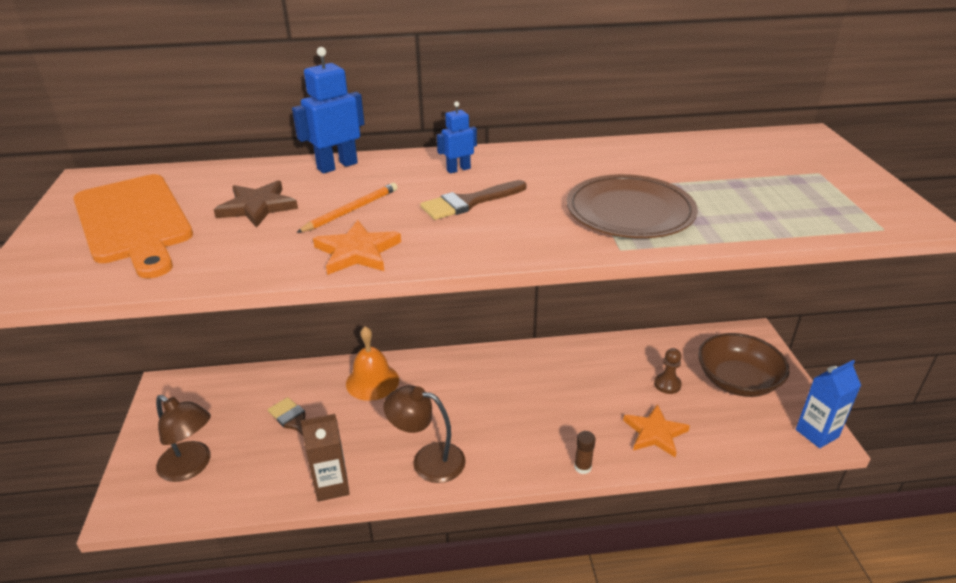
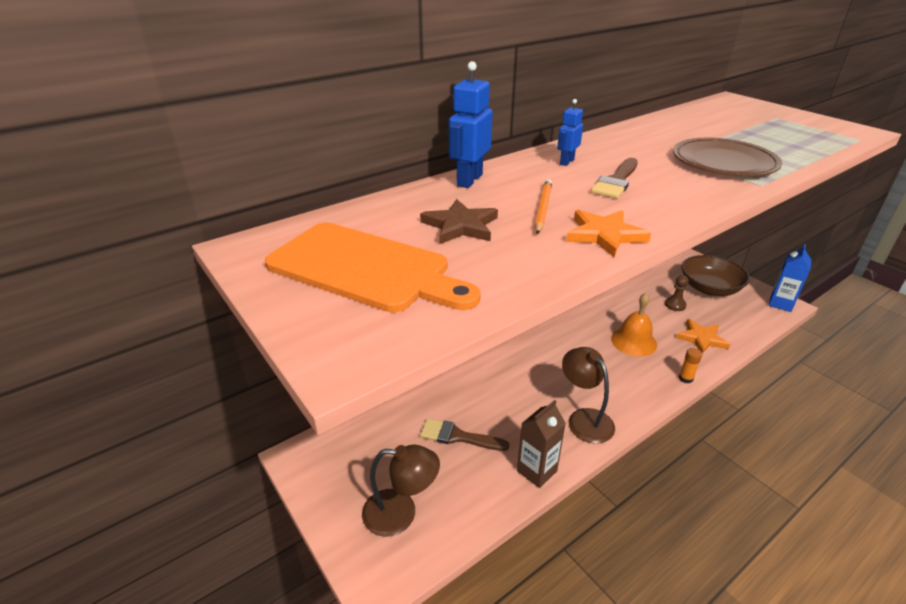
camera: 30 degrees left, 0 degrees up
(372, 381) = (480, 379): orange bell -> orange bell (633, 341)
(428, 460) = (584, 418): brown lamp -> brown lamp turned 75 degrees clockwise
(582, 467) = (685, 378): brown glue stick -> orange glue stick

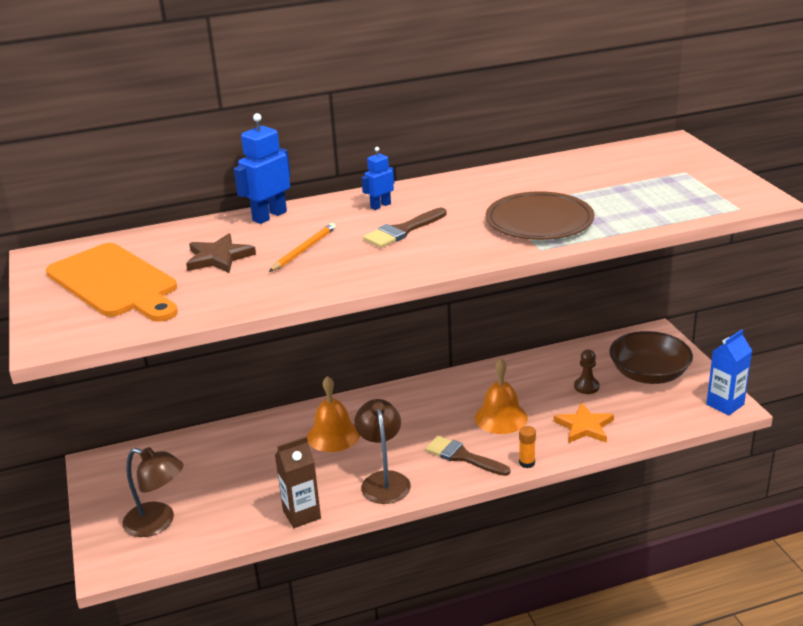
camera: 20 degrees right, 5 degrees down
(458, 436) = (248, 473): brown brush -> brown brush (463, 456)
(510, 382) = (333, 435): none -> orange bell
(604, 235) = (328, 279): orange star -> none

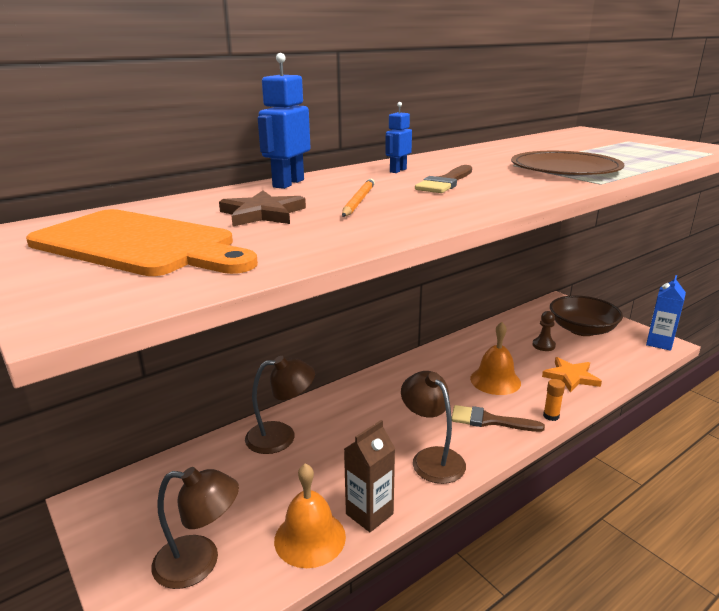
camera: 20 degrees left, 5 degrees down
(265, 437) = (281, 436): none -> brown lamp
(333, 435) = (351, 422): orange bell -> orange bell (310, 538)

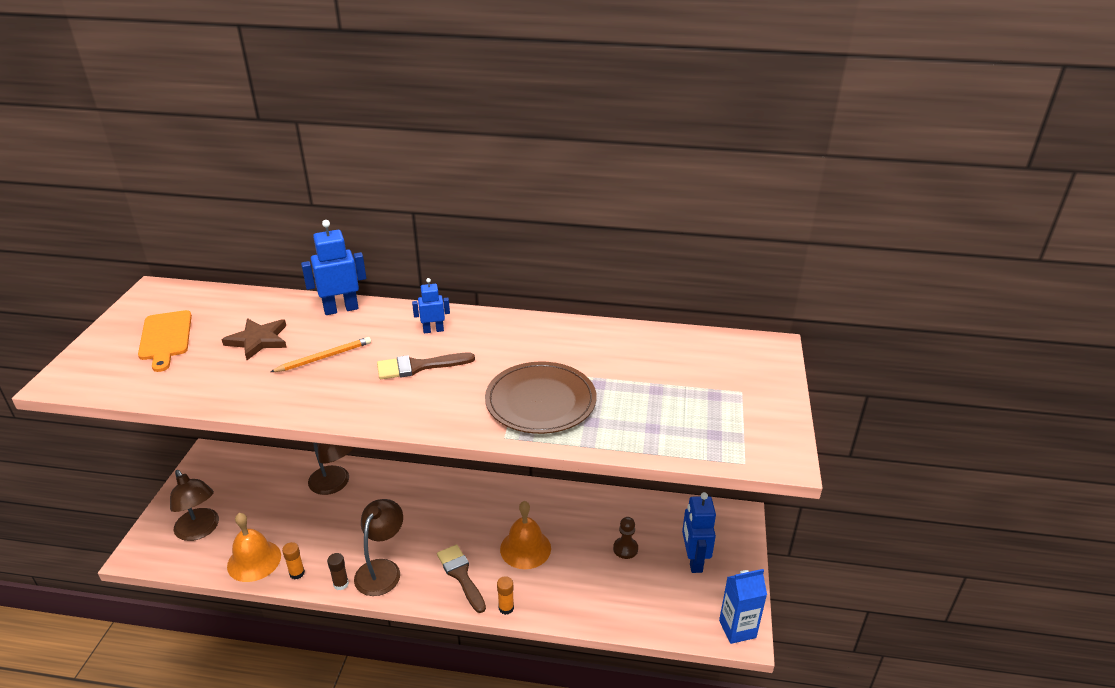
camera: 45 degrees right, 10 degrees up
(139, 244) = (166, 338): orange cutting board -> orange cutting board, size x0.63
(369, 514) = (297, 573): brown carton -> orange glue stick
(420, 491) = (341, 584): none -> brown glue stick
(571, 377) = (587, 592): orange star -> none
(582, 329) = (693, 560): brown bowl -> blue robot

